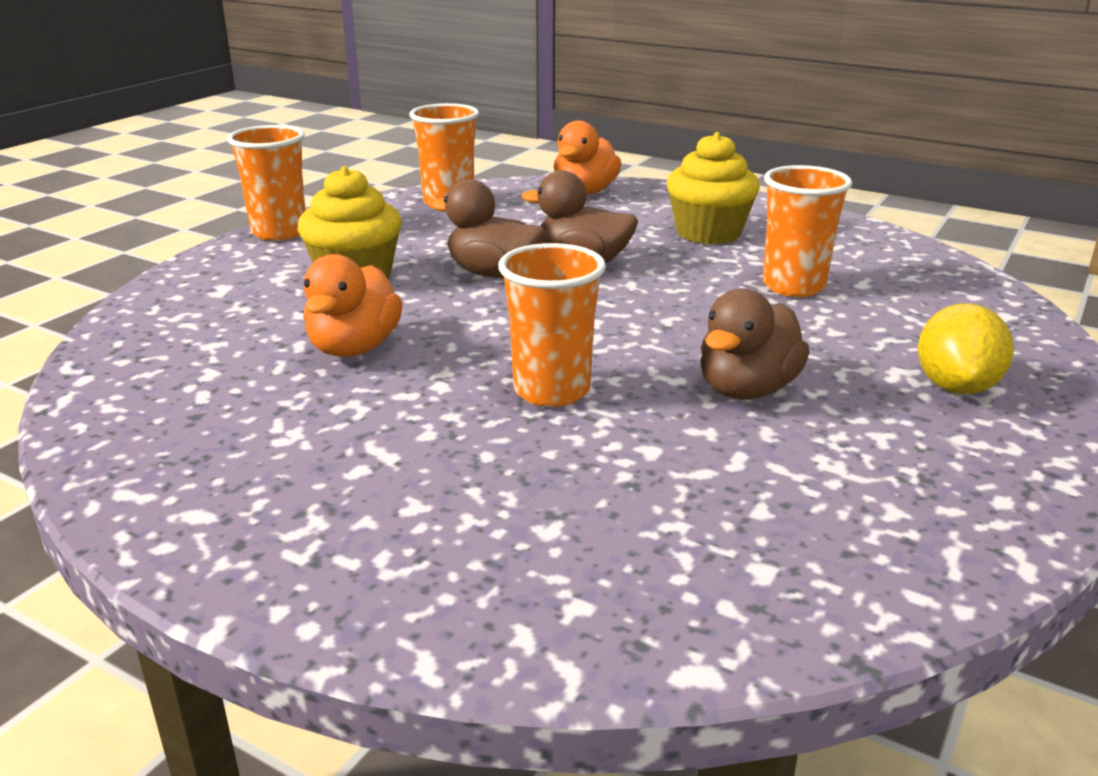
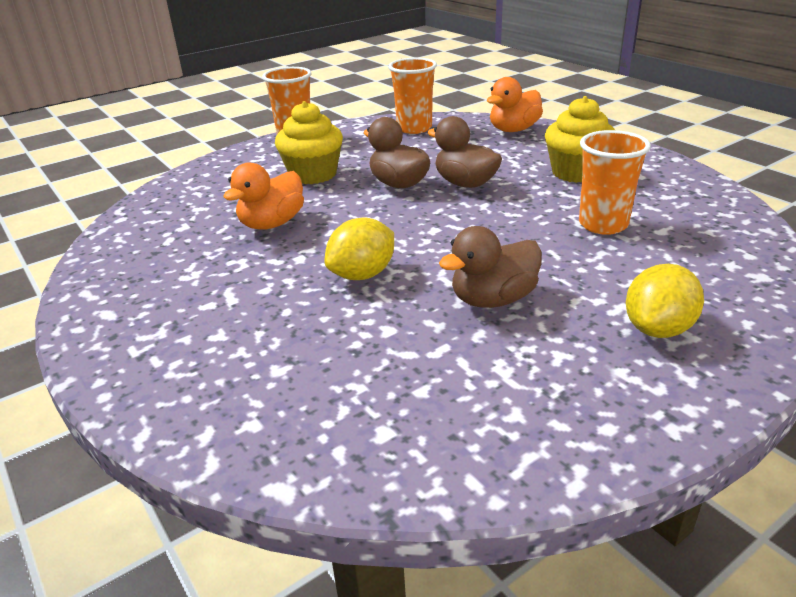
camera: 25 degrees right, 5 degrees up
(551, 390) = (362, 274): orange cup -> yellow lemon

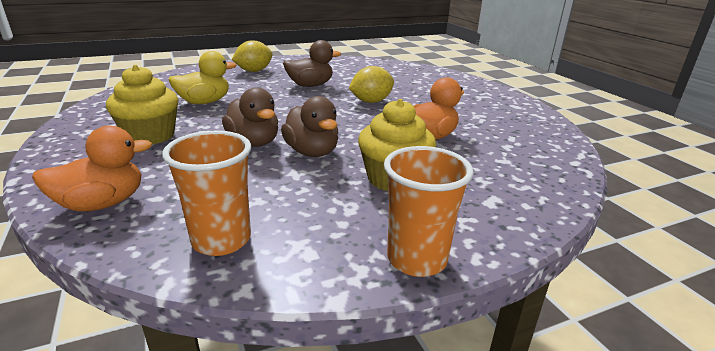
camera: 170 degrees left, 5 degrees down
(603, 224) = (204, 102): orange cup -> yellow duck

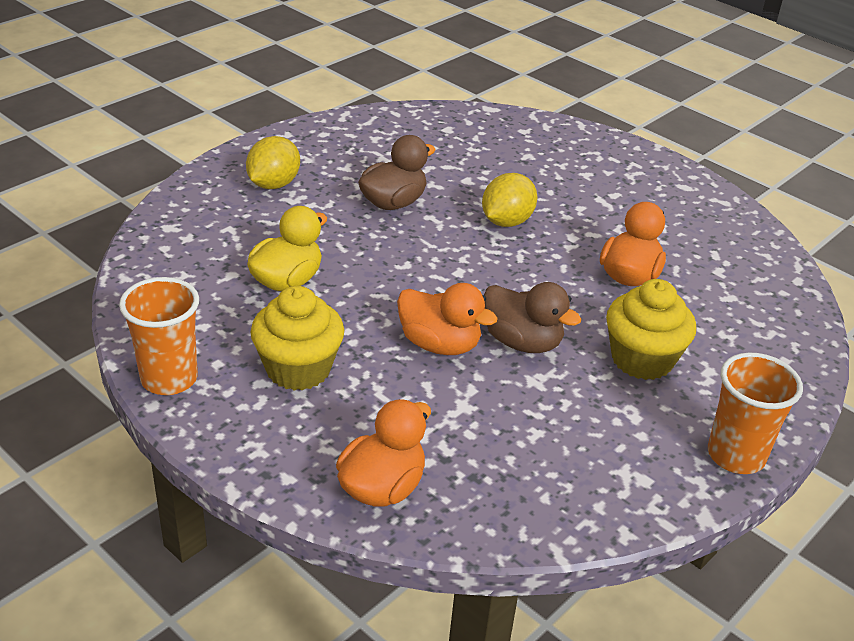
camera: 25 degrees left, 10 degrees up
(221, 240) = (553, 491): orange cup -> orange cup (169, 379)
(254, 142) = (440, 344): brown duck -> orange duck

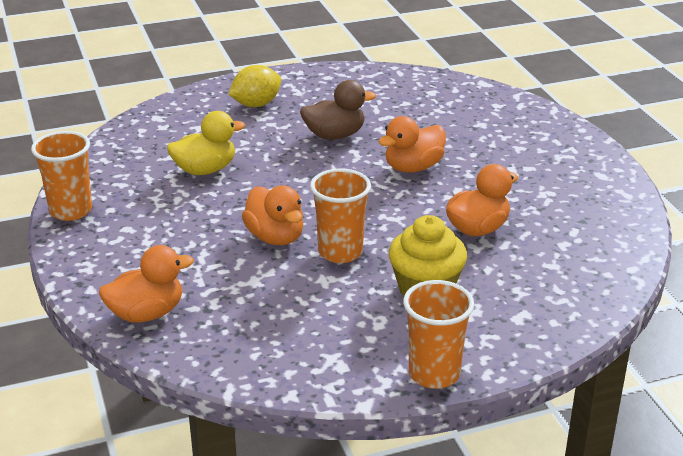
camera: 30 degrees right, 5 degrees down
(298, 369) = (160, 227): yellow cupcake -> none
(506, 221) = (413, 167): yellow lemon -> orange duck
(522, 342) = (340, 252): brown duck -> orange cup

